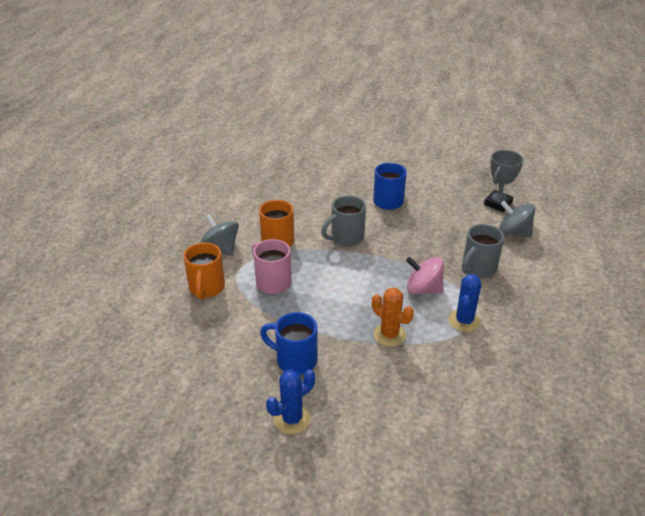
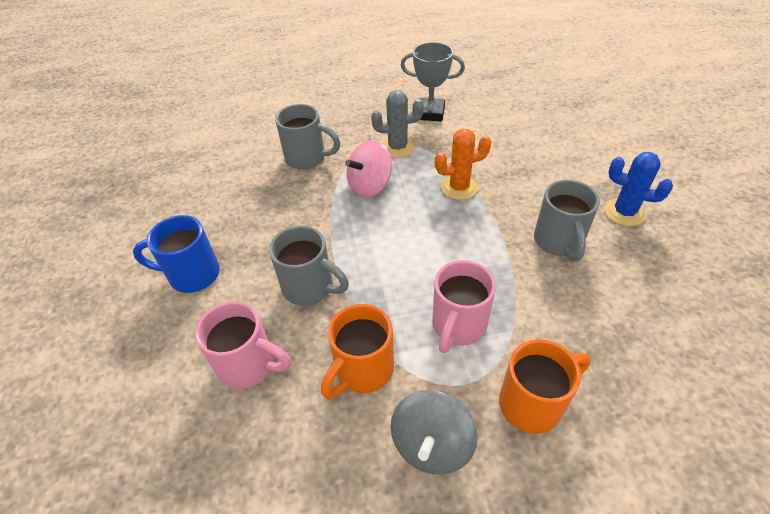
camera: 115 degrees left, 10 degrees up
(295, 360) = (558, 242): blue mug -> grey mug
(311, 208) = (249, 365): none -> pink mug
(389, 335) = (459, 187): orange cactus -> orange cactus turned 60 degrees clockwise
(423, 289) = (370, 186): pink spinning top -> pink spinning top turned 60 degrees clockwise
(464, 321) = (398, 147): blue cactus -> grey cactus
(498, 203) = (164, 173): grey trophy -> grey trophy (430, 113)
(513, 232) = (224, 149): grey spinning top -> none

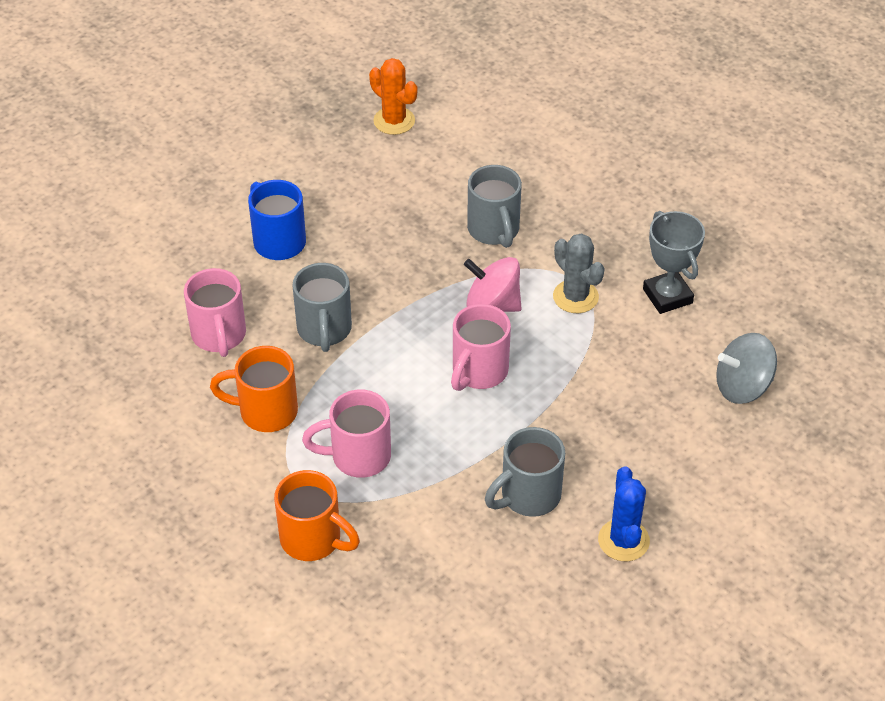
camera: 55 degrees right, 0 degrees up
(424, 218) = (478, 372): none -> pink mug
(432, 445) = (230, 487): grey spinning top -> grey spinning top (742, 387)
(459, 187) = (549, 380): orange cactus -> orange cactus (394, 121)

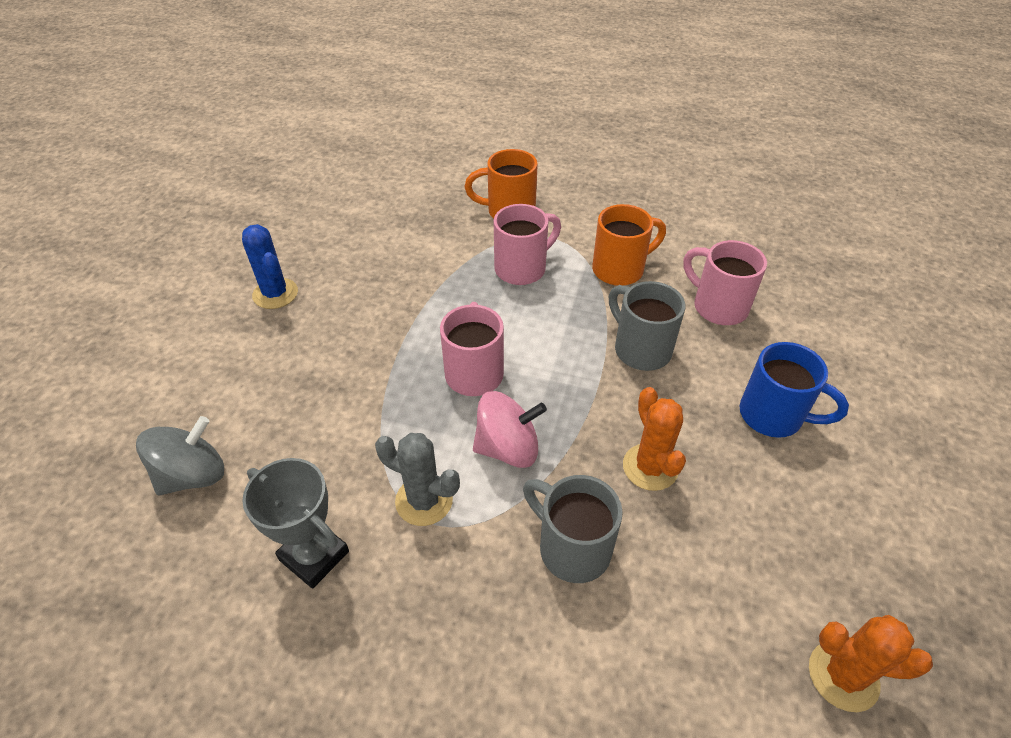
camera: 150 degrees right, 0 degrees up
(401, 250) = (650, 467): none -> orange cactus
(528, 496) = (369, 294): grey mug -> none

